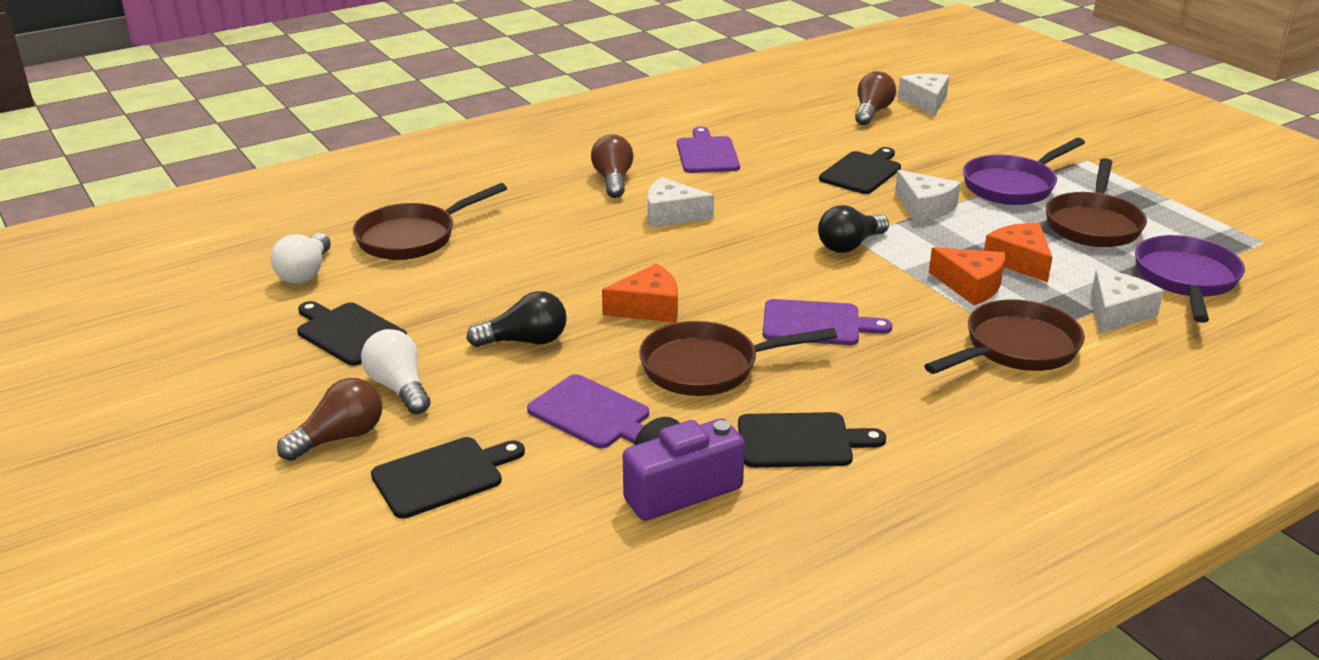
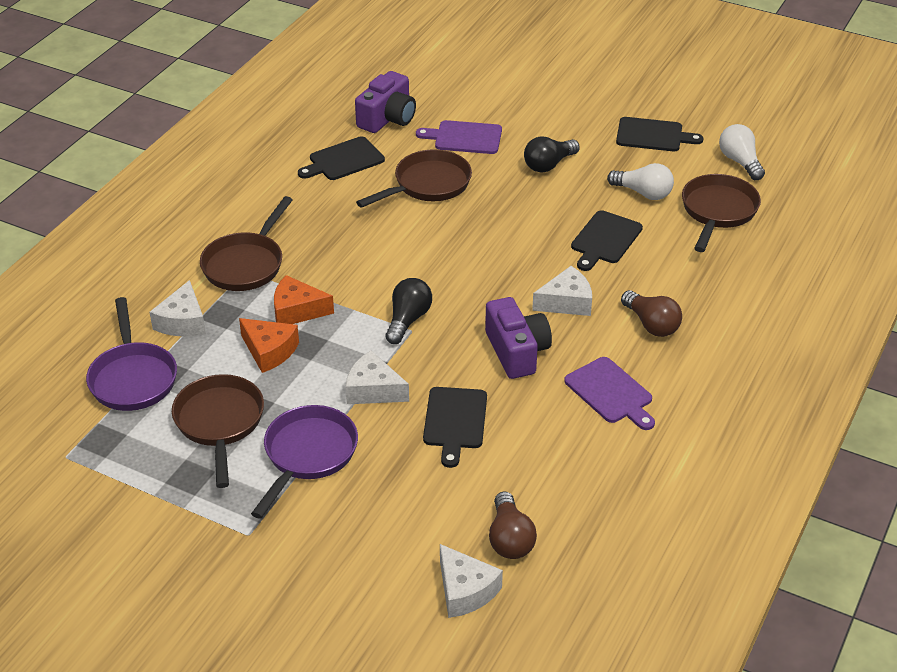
camera: 150 degrees right, 10 degrees up
(339, 438) = (574, 86): brown light bulb -> none
(399, 388) = (581, 117): white light bulb -> white light bulb (643, 193)
(443, 476) = (503, 87): black cutting board -> black cutting board (605, 239)
(648, 307) = (501, 213): orange cheese -> none
(761, 196) = (517, 351): none -> purple camera
(816, 324) = (385, 238): purple cutting board -> none

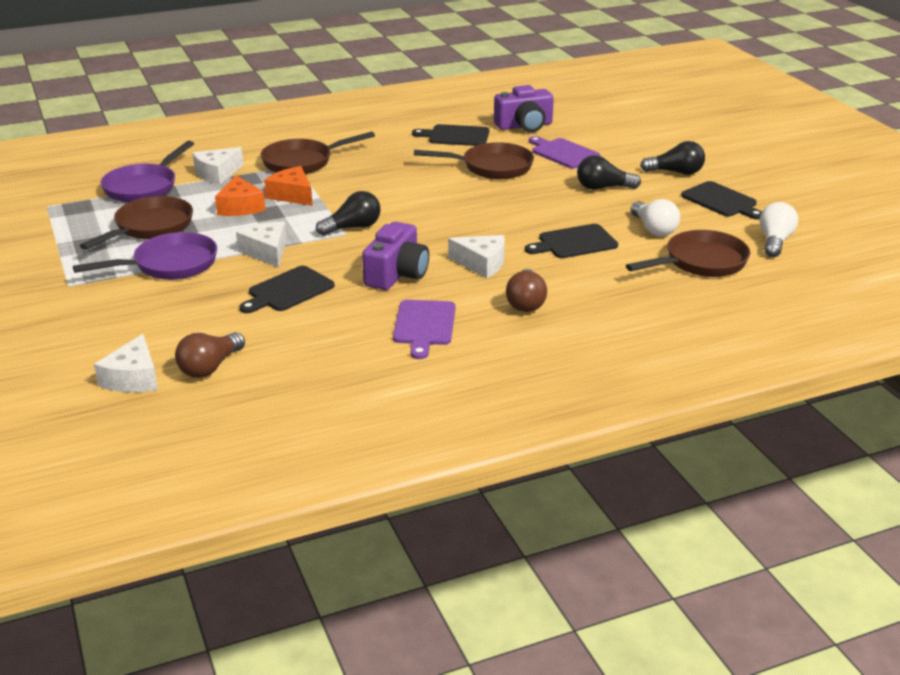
camera: 40 degrees right, 10 degrees down
(581, 118) = (676, 172): none -> black light bulb

